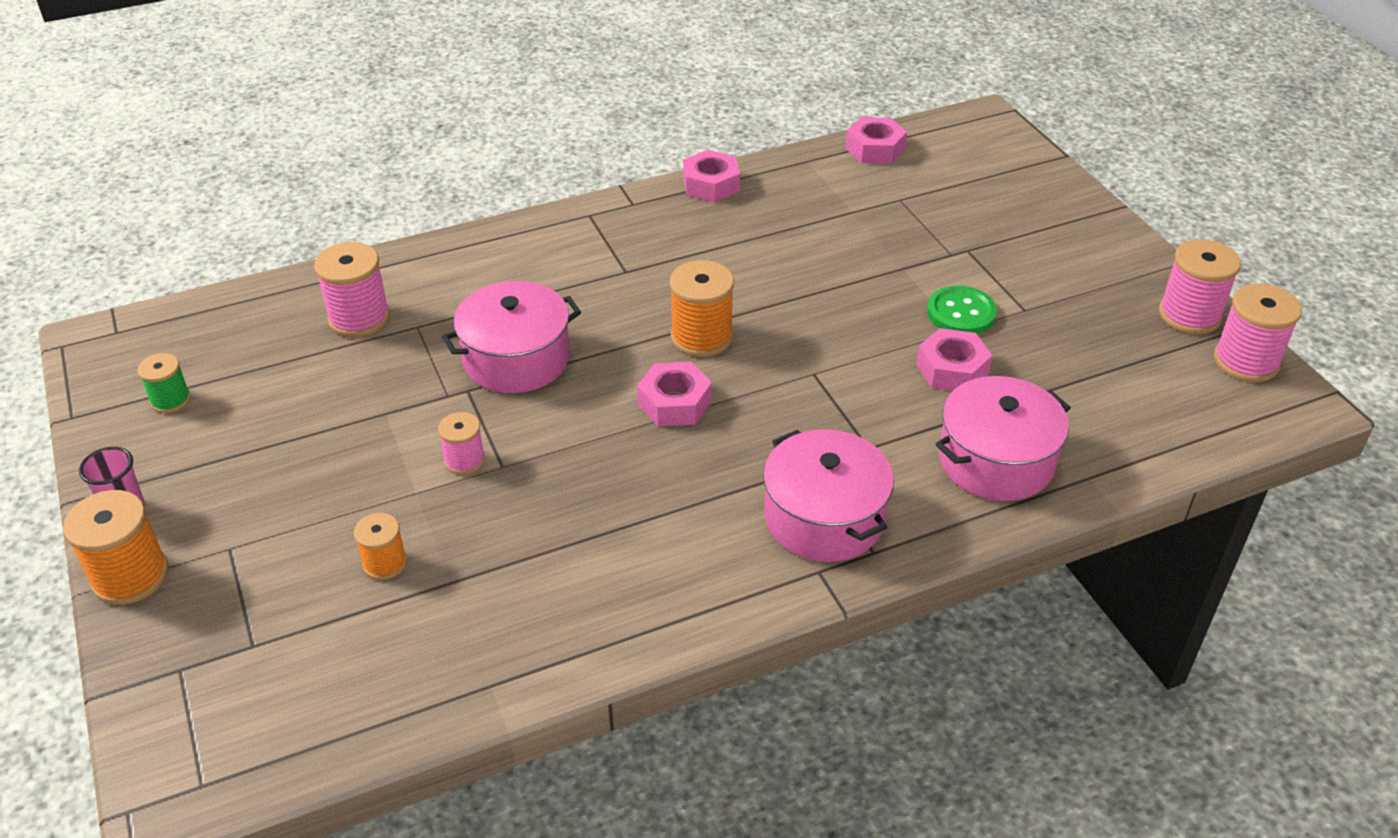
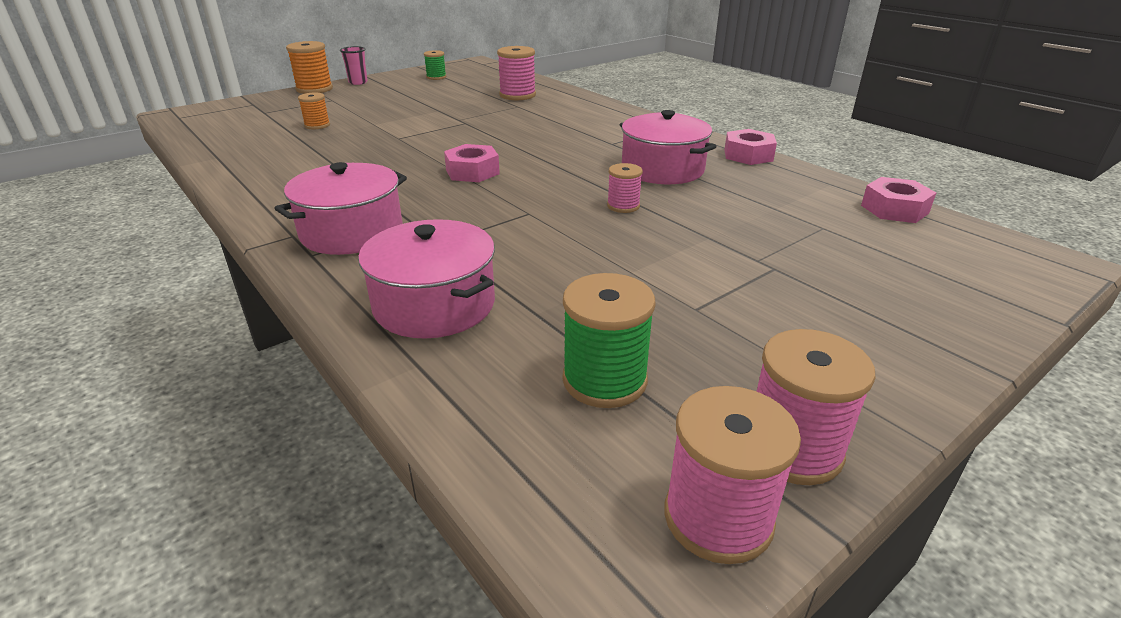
camera: 75 degrees right, 10 degrees down
(464, 460) = (402, 129): pink spool -> pink spool (623, 206)
(516, 359) = (499, 129): pink pot -> pink pot (662, 169)
(701, 337) = (551, 172): orange spool -> none
(952, 369) = (565, 272): pink nut -> none
(961, 313) = (660, 271): green button -> none
(1116, 379) = (604, 380): none -> green spool

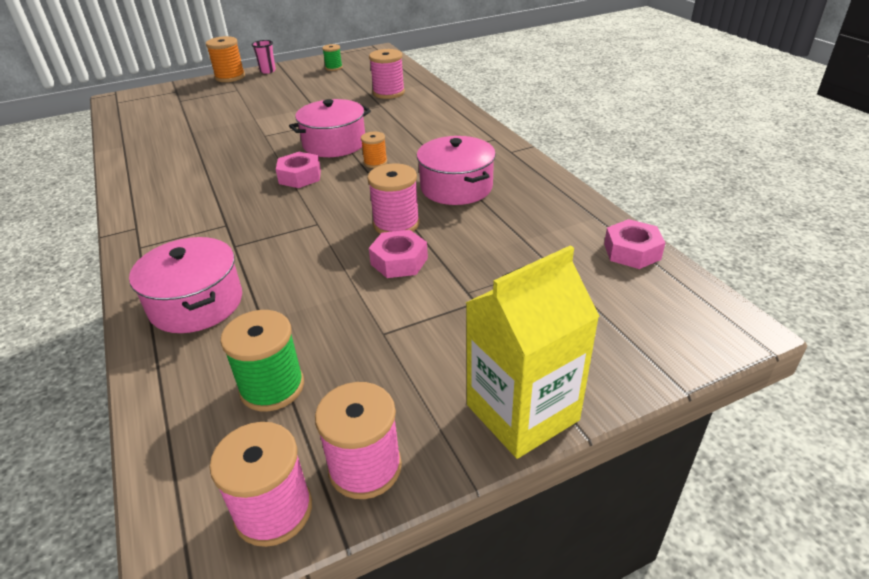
camera: 15 degrees right, 5 degrees up
(317, 125) = (211, 117): orange spool -> orange spool (375, 162)
(352, 232) = (177, 229): pink pot -> pink pot (334, 144)
(623, 206) = (396, 224): pink spool -> pink spool, size x1.68
(748, 155) = (544, 177): pink nut -> pink nut (399, 261)
(920, 365) = (522, 412): none -> yellow carton

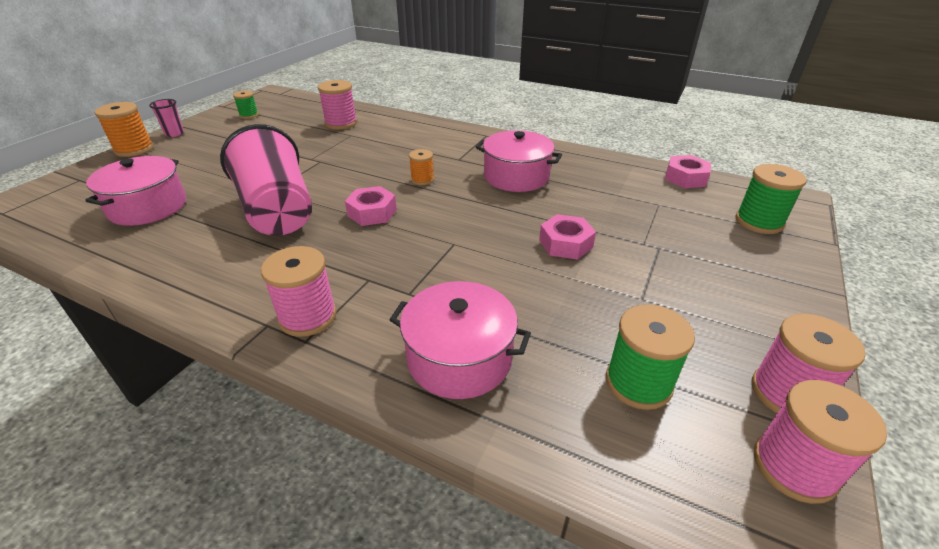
camera: 40 degrees left, 0 degrees up
(245, 152) = (277, 211): none -> pink cup
(334, 144) = (359, 176): pink pot -> pink pot (148, 207)
(396, 224) = (518, 218): pink spool -> pink spool (308, 317)
(522, 412) = (795, 300): yellow carton -> none
(632, 328) = (759, 222): none -> green spool

